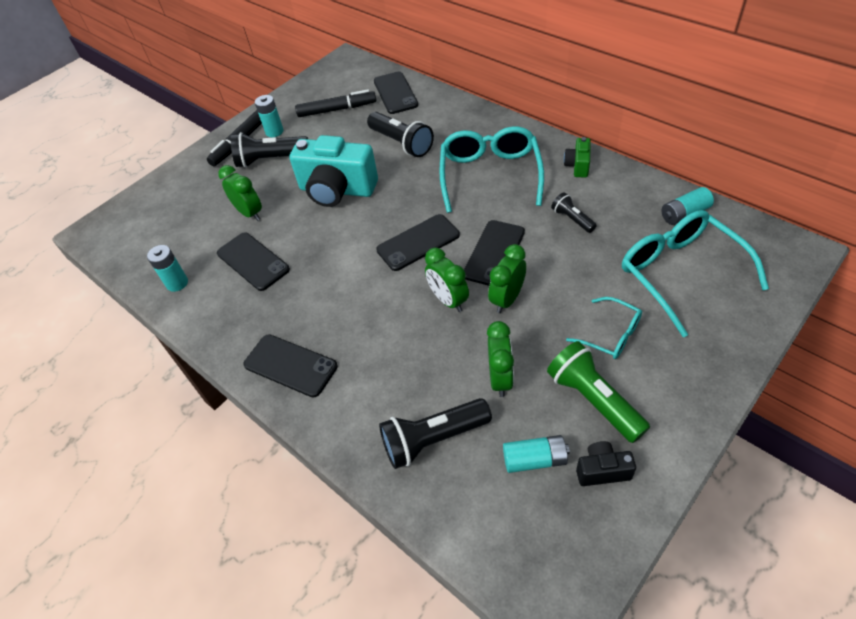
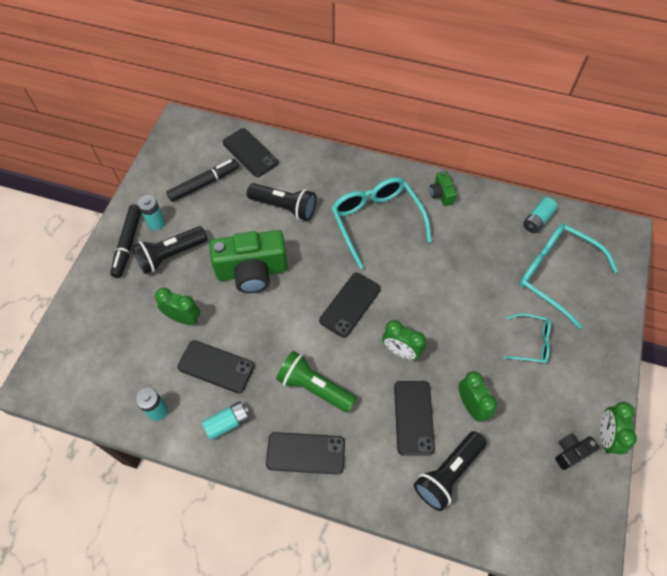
camera: 30 degrees left, 10 degrees up
(337, 190) = (252, 271): turquoise camera -> green camera
(494, 253) = (415, 297): black phone -> black phone (413, 417)
(507, 299) = (444, 336): green clock -> green clock (606, 436)
(534, 459) = (524, 462): turquoise battery -> turquoise battery (227, 423)
(572, 219) = (459, 247): black flashlight -> none
(593, 400) = (542, 400): green flashlight -> green flashlight (314, 387)

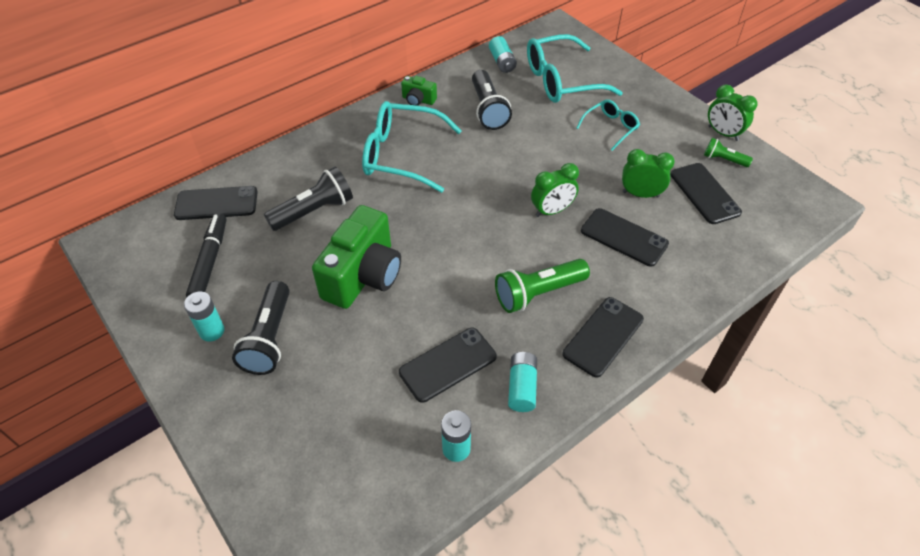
camera: 55 degrees left, 10 degrees down
(128, 244) = (210, 373): black marker -> none
(183, 318) = (362, 365): green clock -> none
(350, 304) = (473, 220): black phone -> black phone (704, 193)
(448, 473) = (693, 243): black flashlight -> black flashlight (488, 110)
(570, 452) = (723, 160): black camera -> green flashlight

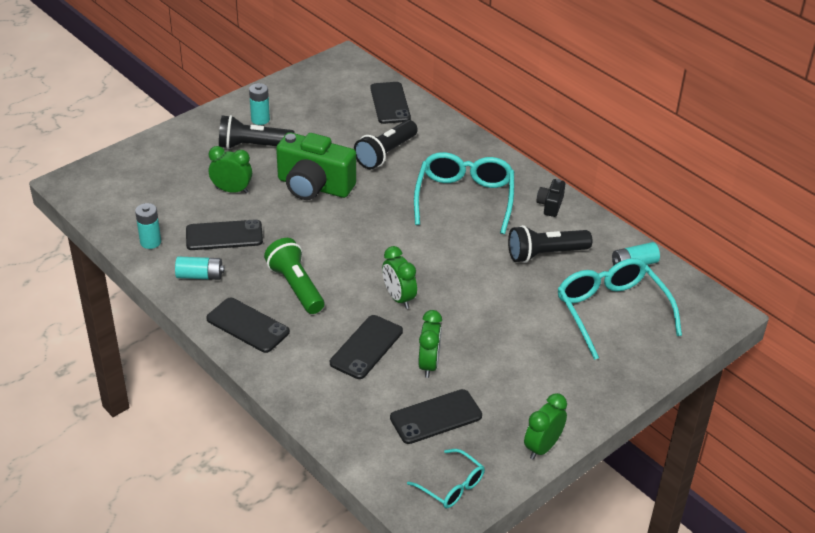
camera: 85 degrees right, 10 degrees down
(209, 261) = (327, 109): black marker -> none
(314, 211) = (385, 154): black flashlight -> black flashlight turned 75 degrees clockwise
(359, 359) = (232, 190): none -> green clock
(418, 100) = (550, 205): green camera -> black camera
(448, 364) = (224, 235): black phone -> black phone turned 60 degrees counterclockwise
(610, 128) = (533, 348): turquoise glasses -> turquoise glasses (451, 486)
(723, 160) = (494, 441): green flashlight -> none

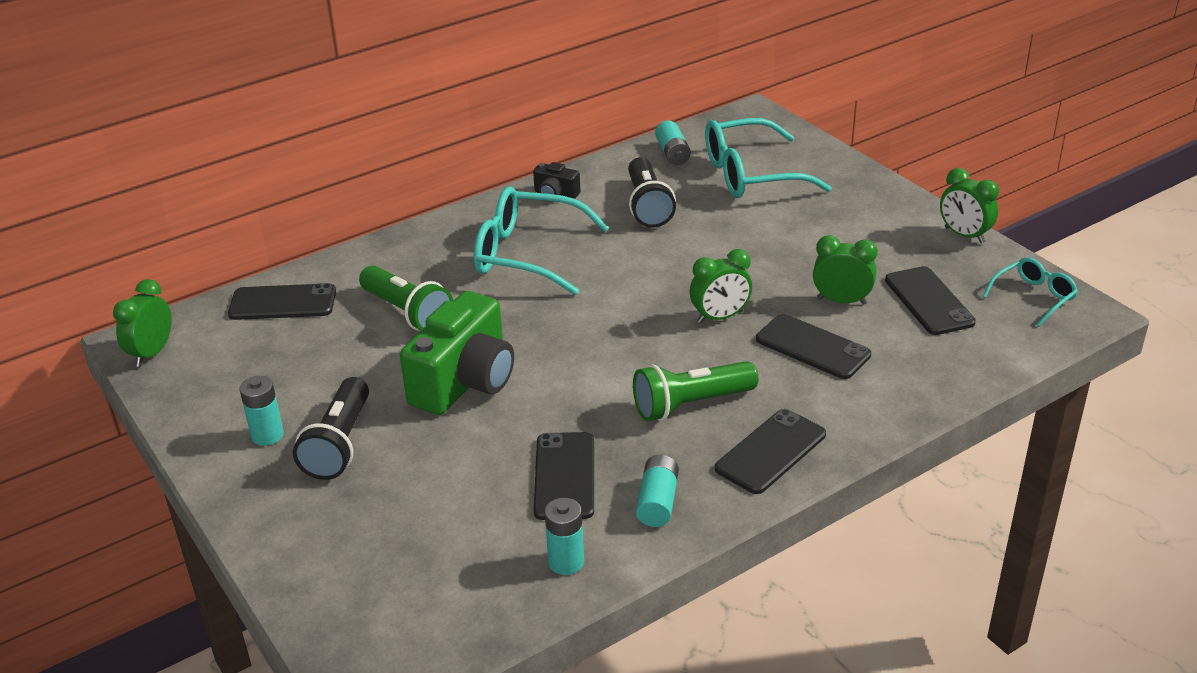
camera: 80 degrees left, 5 degrees down
(232, 190) = (451, 468): green clock -> green clock (152, 353)
(385, 154) = (407, 313): black flashlight -> green flashlight

